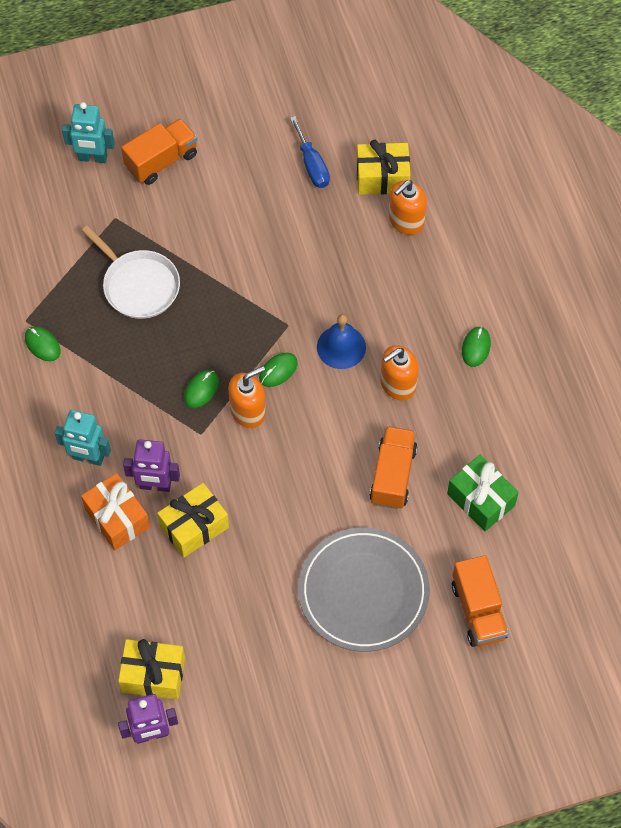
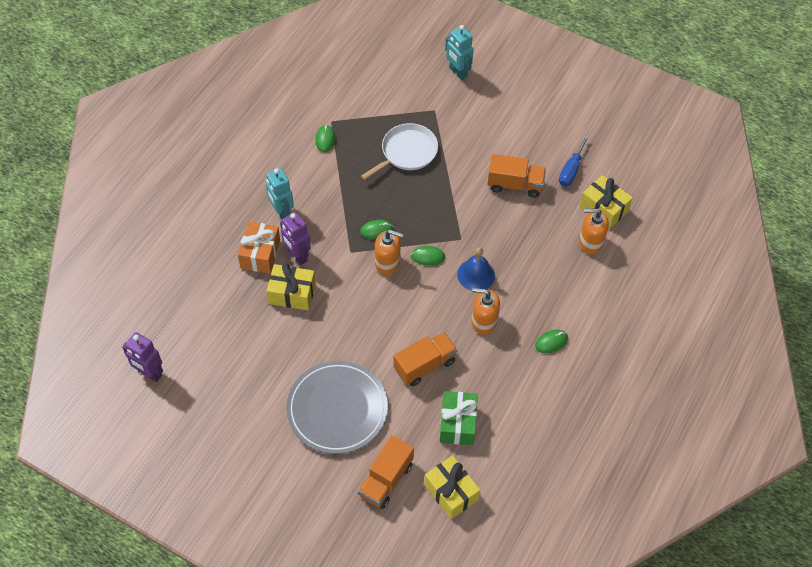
camera: 45 degrees right, 5 degrees down
(138, 285) = (407, 152): white pan -> white pan turned 135 degrees counterclockwise
(153, 675) = (185, 346): yellow gift -> yellow gift (450, 492)
(161, 161) = (491, 102): orange truck -> orange truck (515, 184)

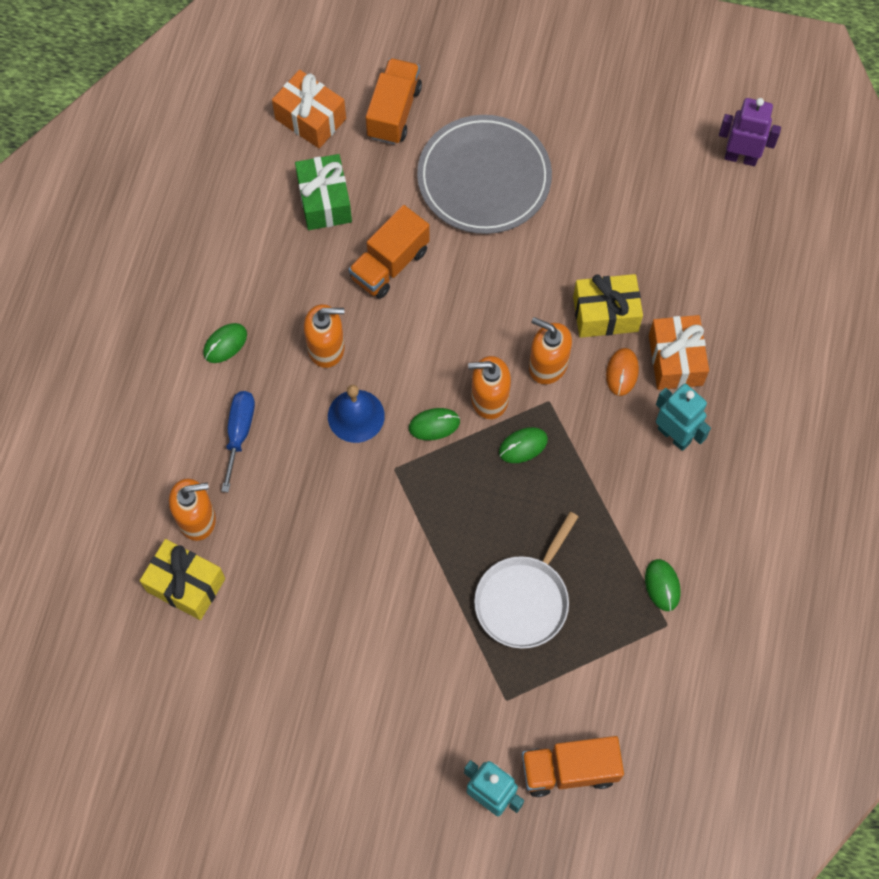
camera: 165 degrees right, 10 degrees up
(297, 256) = (622, 372): purple robot -> orange mouse
(342, 273) = (548, 365): none -> orange soap dispenser
(450, 492) = (310, 119): yellow gift -> orange gift
(515, 184) = (335, 589): orange truck -> orange truck (569, 770)
(571, 170) = (250, 644): blue screwdriver -> blue screwdriver (239, 433)

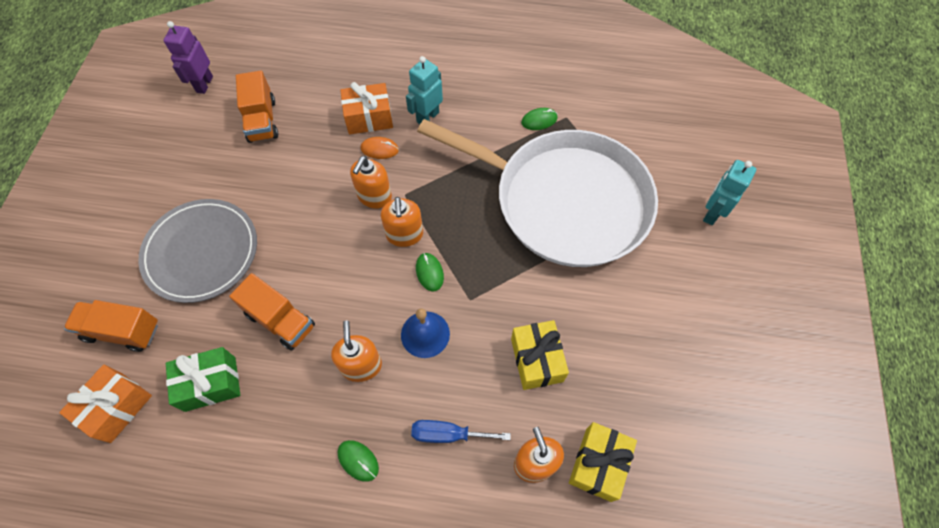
camera: 95 degrees left, 5 degrees down
(523, 446) = (443, 209): green mouse -> none
(524, 600) = (564, 201): white pan -> white pan, size x2.20
(569, 770) = (679, 167): orange truck -> orange truck (262, 120)
(605, 314) = (331, 161): yellow gift -> yellow gift (536, 360)

